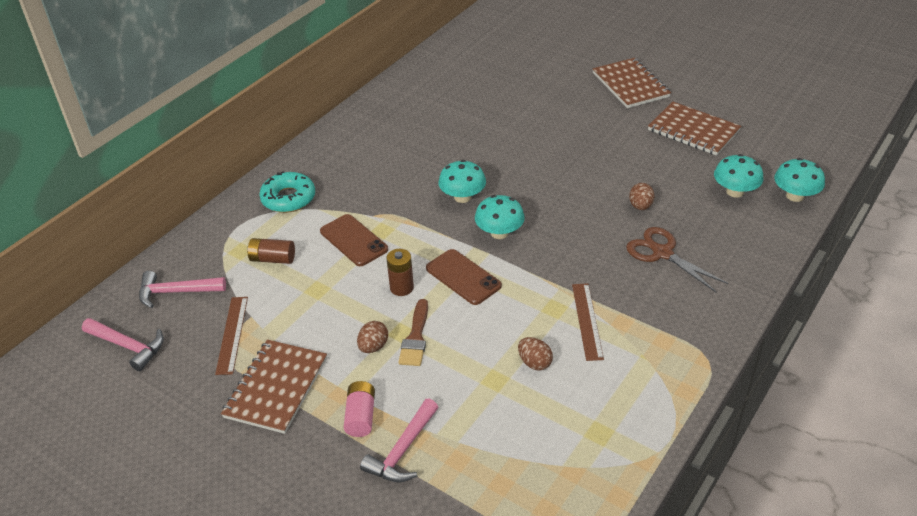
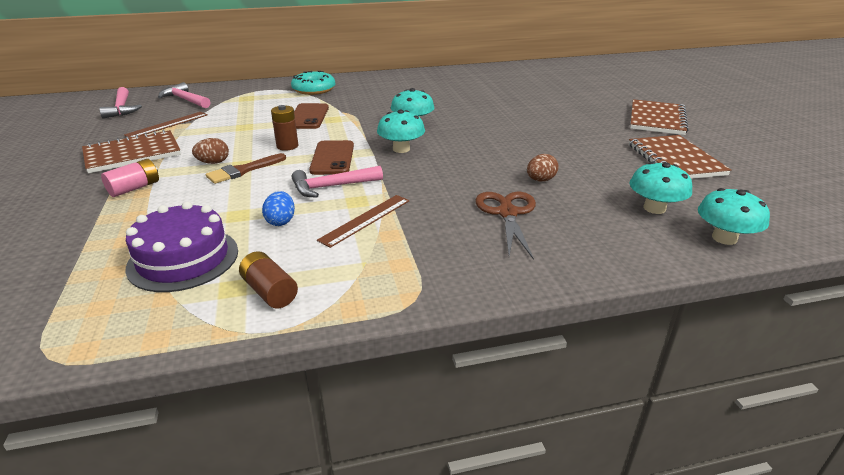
camera: 40 degrees right, 10 degrees down
(272, 259) = (252, 107): brown battery -> brown battery (270, 292)
(403, 450) = (113, 216): pink hammer -> pink hammer (332, 187)
(528, 439) = (183, 259): none -> purple cake
(534, 363) = (281, 221): brown egg -> blue egg

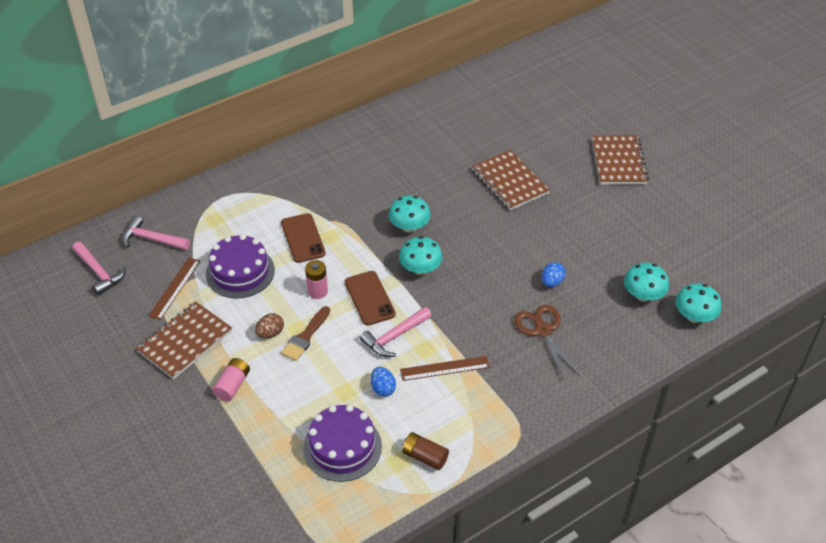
camera: 20 degrees left, 15 degrees up
(232, 125) = (240, 272): none -> purple cake
(287, 146) = (317, 291): brown battery -> pink battery
(314, 89) = (272, 184): turquoise donut -> none
(366, 220) = (444, 368): brown ruler -> brown ruler turned 60 degrees clockwise
(540, 180) = (552, 282): brown egg -> blue egg
(675, 159) = (646, 225): brown notebook -> brown notebook (510, 182)

